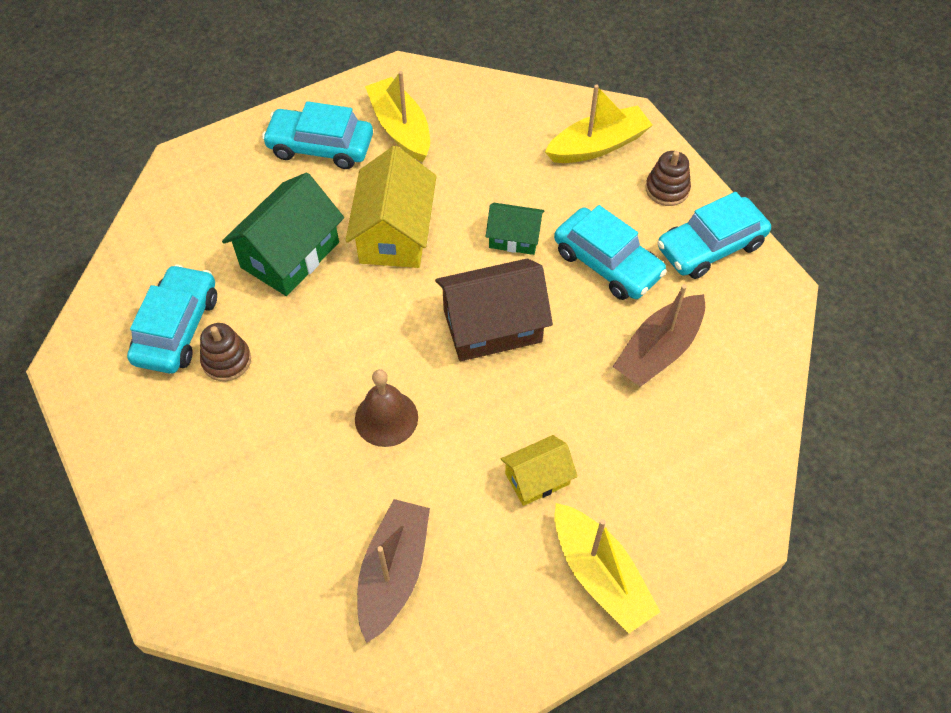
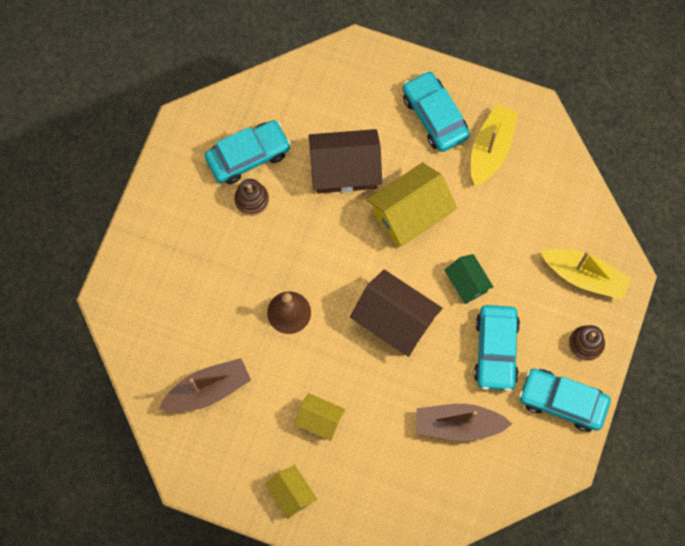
camera: 50 degrees right, 15 degrees up
(290, 255) = (345, 170): green house -> brown house
(600, 575) = (291, 493): yellow boat -> yellow house

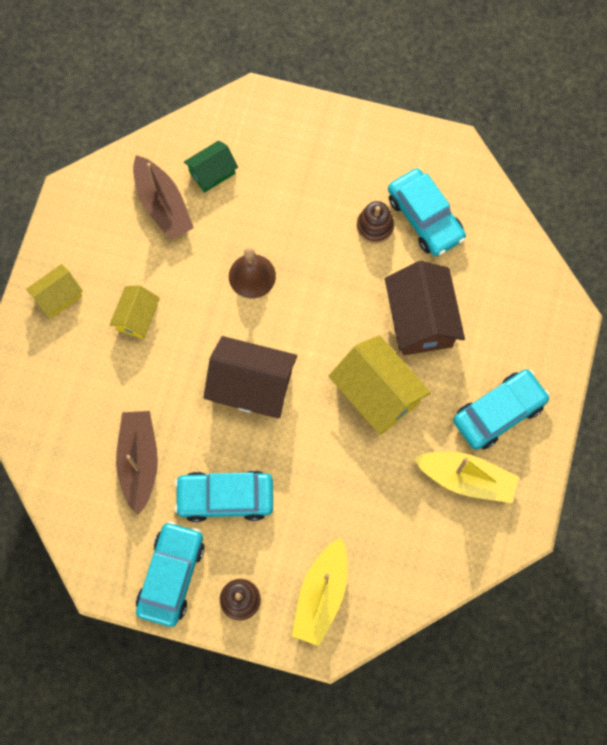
camera: 85 degrees right, 0 degrees up
(394, 320) = (252, 386): brown house -> brown house turned 75 degrees clockwise
(467, 283) = (301, 461): green house -> green house (212, 173)

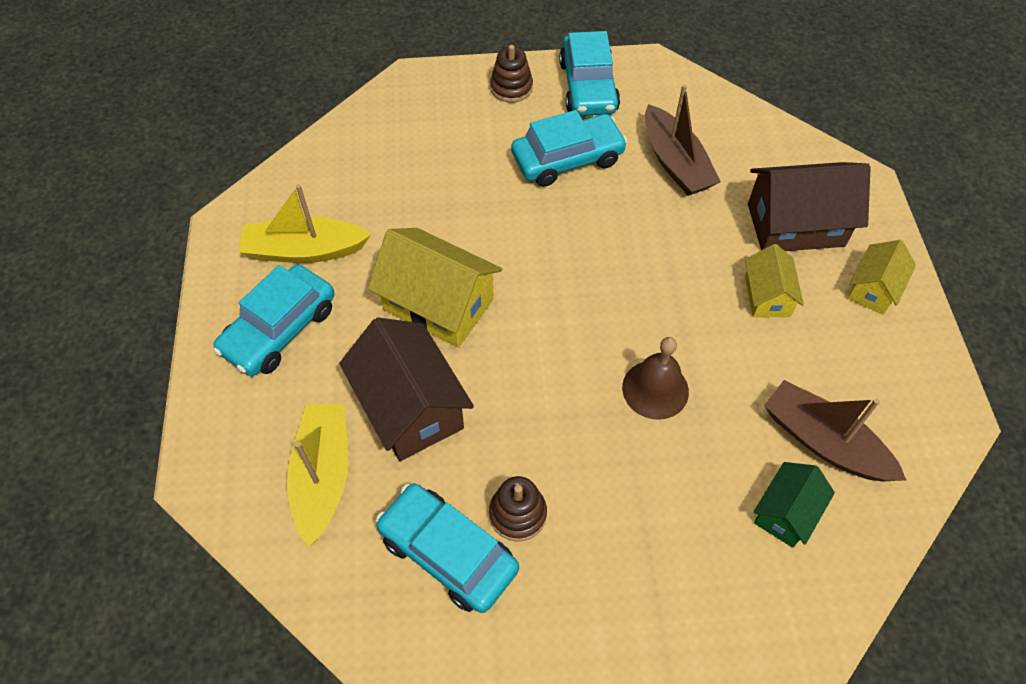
camera: 160 degrees right, 15 degrees down
(252, 386) = (592, 267): brown house -> brown house (795, 225)
(321, 595) = (432, 112): yellow boat -> yellow boat (323, 476)

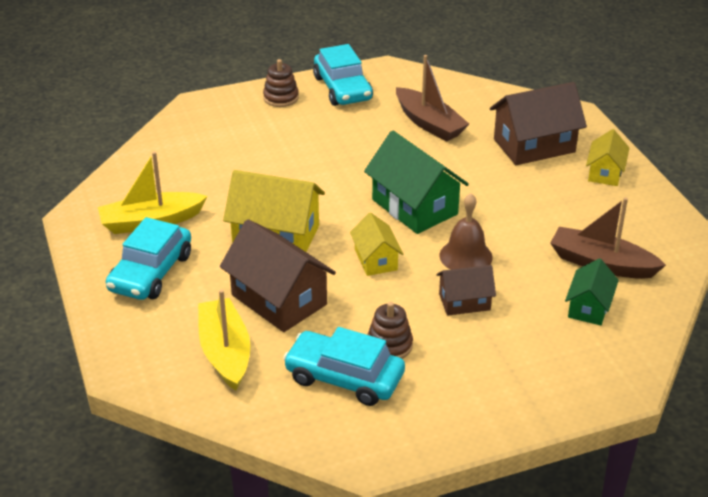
camera: 15 degrees left, 20 degrees down
(567, 159) = (344, 134): turquoise car -> none
(617, 294) = (414, 207): none -> green house
(631, 465) = (464, 302): none -> brown house
(767, 296) = (528, 189): yellow house -> yellow house (376, 260)

